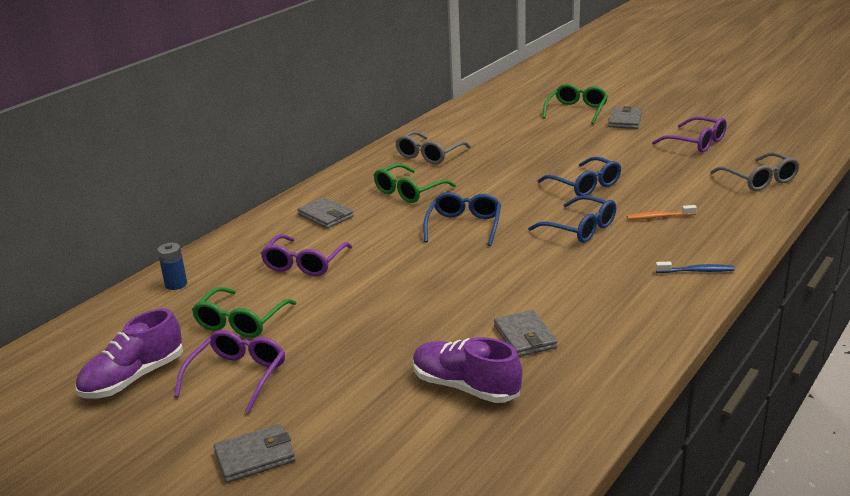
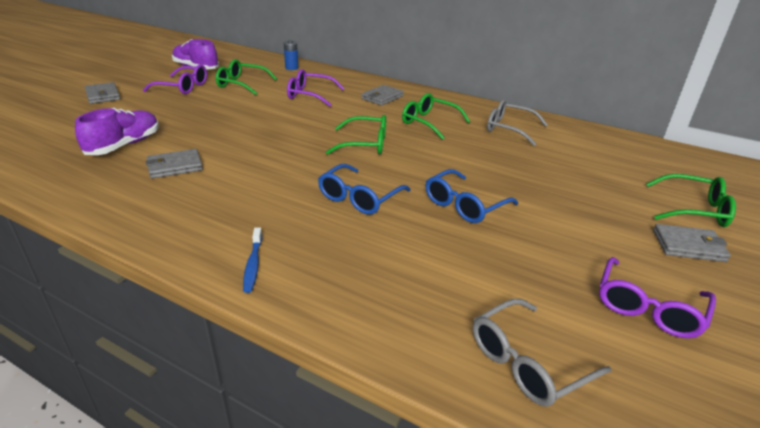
camera: 80 degrees right, 5 degrees up
(464, 226) = (365, 144): blue glasses -> green glasses
(659, 217) = (388, 249): orange toothbrush -> none

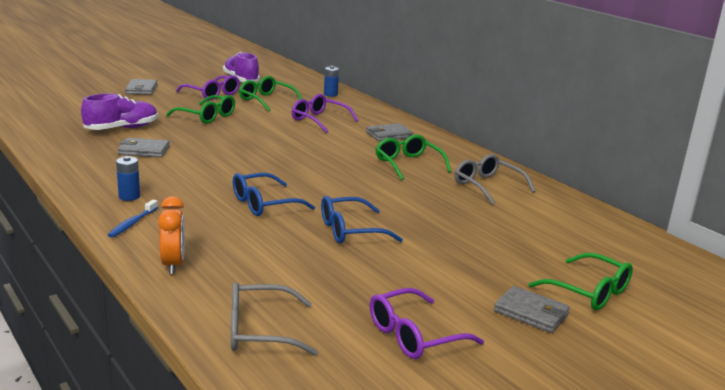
camera: 25 degrees right, 10 degrees down
(215, 229) = (129, 196): none -> blue battery
(352, 305) = (173, 264): none -> orange clock
(365, 144) = (321, 168): green glasses -> green glasses (206, 116)

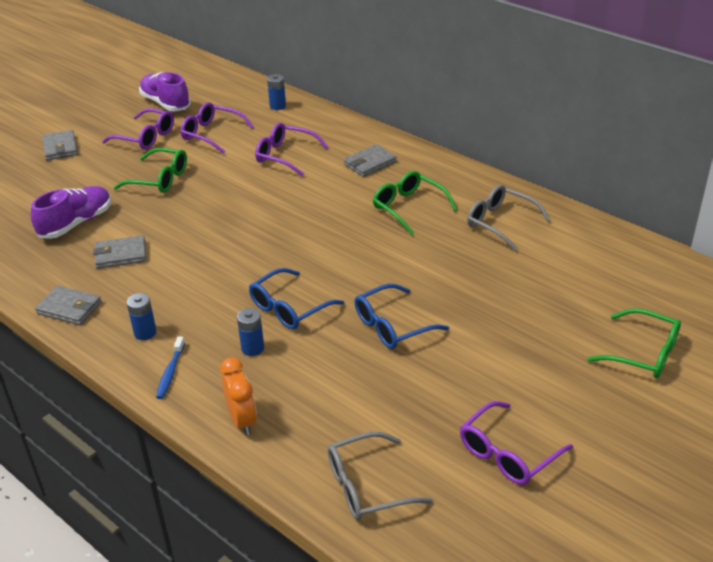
camera: 10 degrees left, 15 degrees up
(215, 222) = (252, 348): none -> blue battery
(266, 100) = (212, 134): green glasses -> purple glasses
(531, 313) = (601, 395): grey wallet -> grey wallet (69, 308)

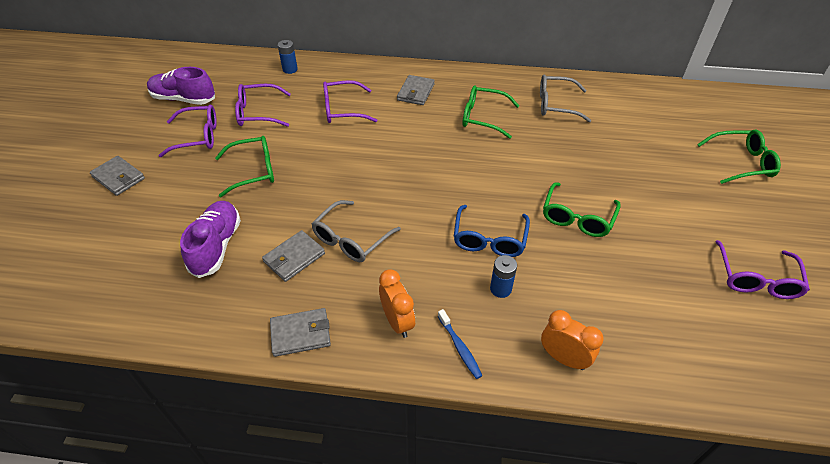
camera: 35 degrees left, 10 degrees up
(145, 333) = (397, 322): blue battery -> orange clock
(367, 486) = (708, 360): grey glasses -> grey glasses (351, 239)
(392, 326) = (577, 217): blue glasses -> green glasses

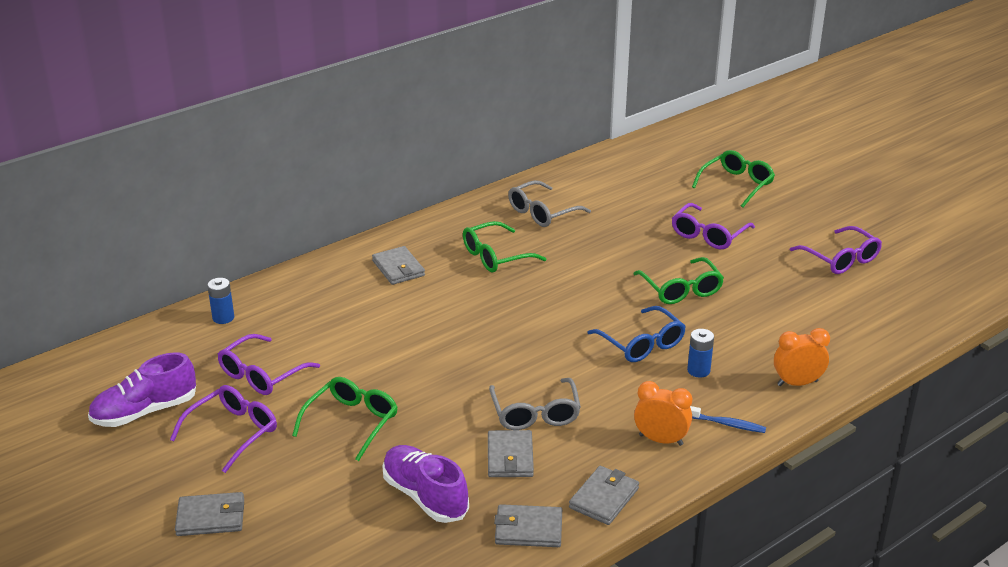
camera: 45 degrees left, 15 degrees down
(230, 316) = (528, 529): none -> grey wallet
(342, 109) = (350, 322): purple glasses -> purple glasses (708, 235)

